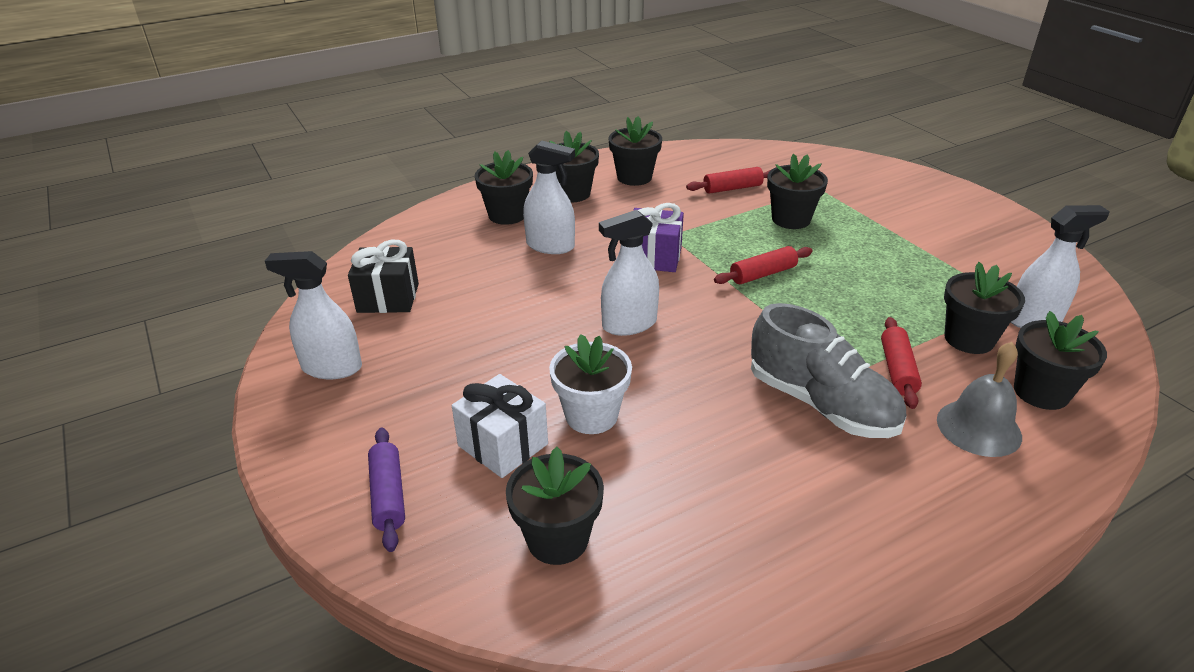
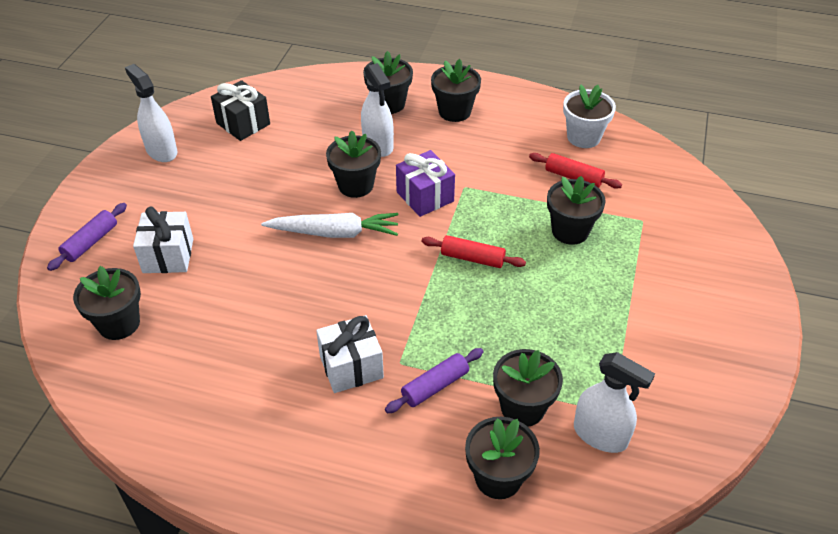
camera: 45 degrees right, 10 degrees up
(591, 415) = (229, 273): white flower pot -> white flower pot (583, 137)
(629, 324) = (334, 233): white spray bottle -> white carrot
(634, 177) = (518, 123): black flower pot -> black flower pot (355, 185)
(821, 404) = (351, 367): grey shoe -> white gift
(897, 370) = (435, 386): red rolling pin -> purple rolling pin
(978, 427) = (413, 459): grey bell -> none

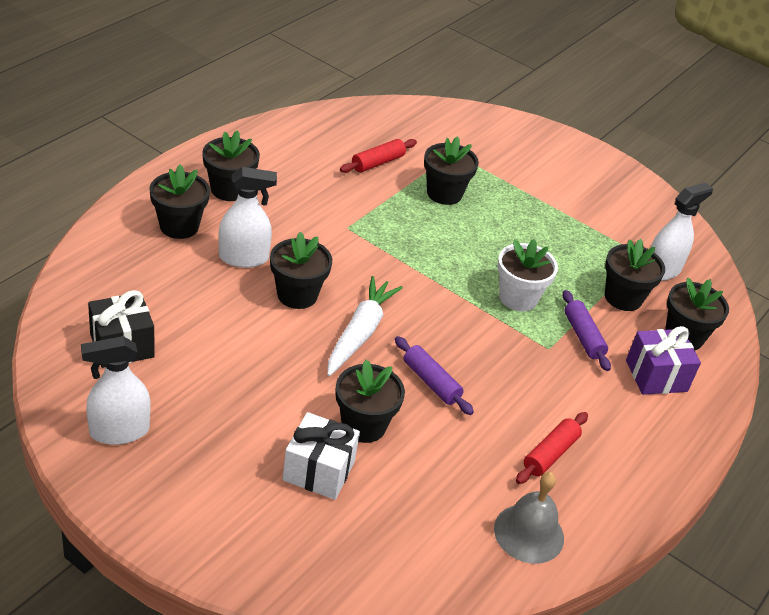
camera: 75 degrees left, 5 degrees down
(91, 242) = (252, 537): purple rolling pin -> purple rolling pin (431, 382)
(119, 323) = (404, 538): black flower pot -> black flower pot (363, 425)
(153, 403) = (529, 533): none -> grey bell
(351, 367) = (541, 379): white gift -> none
(425, 196) = (345, 256): purple gift -> purple gift (656, 376)
(472, 258) = (446, 259): red rolling pin -> red rolling pin (550, 454)
(583, 137) = (328, 134): white flower pot -> white flower pot (518, 298)

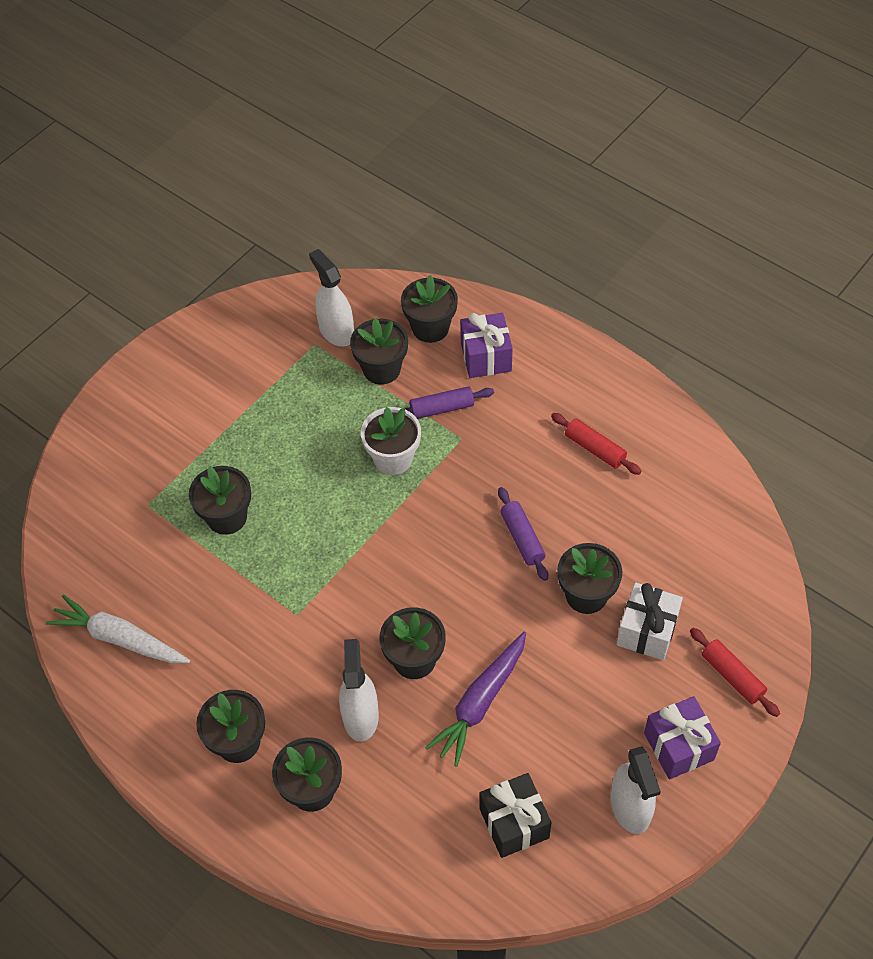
camera: 80 degrees left, 15 degrees up
(179, 480) = (678, 746): none -> purple gift
(248, 334) = (480, 702): none -> purple carrot
(360, 333) = (463, 599): white carrot -> white carrot (120, 638)
(377, 163) = (173, 584): red rolling pin -> red rolling pin (732, 676)
(431, 382) = (522, 538): purple rolling pin -> purple rolling pin turned 75 degrees counterclockwise
(529, 533) = (683, 472): grey bell -> none

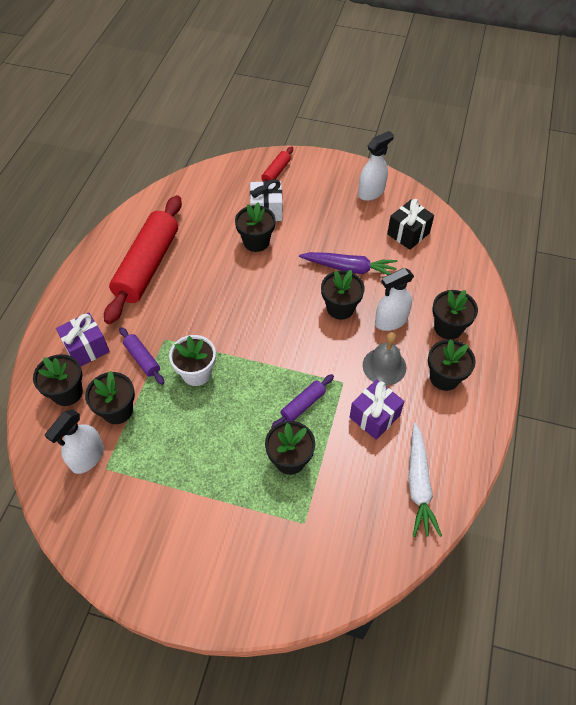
camera: 115 degrees left, 0 degrees up
(294, 674) = (384, 366): none -> grey bell
(522, 538) = (230, 282): purple rolling pin -> purple rolling pin (303, 405)
(594, 449) = (147, 266): red rolling pin -> red rolling pin, size x2.24
(678, 746) = (327, 183): purple gift -> purple gift (374, 416)

